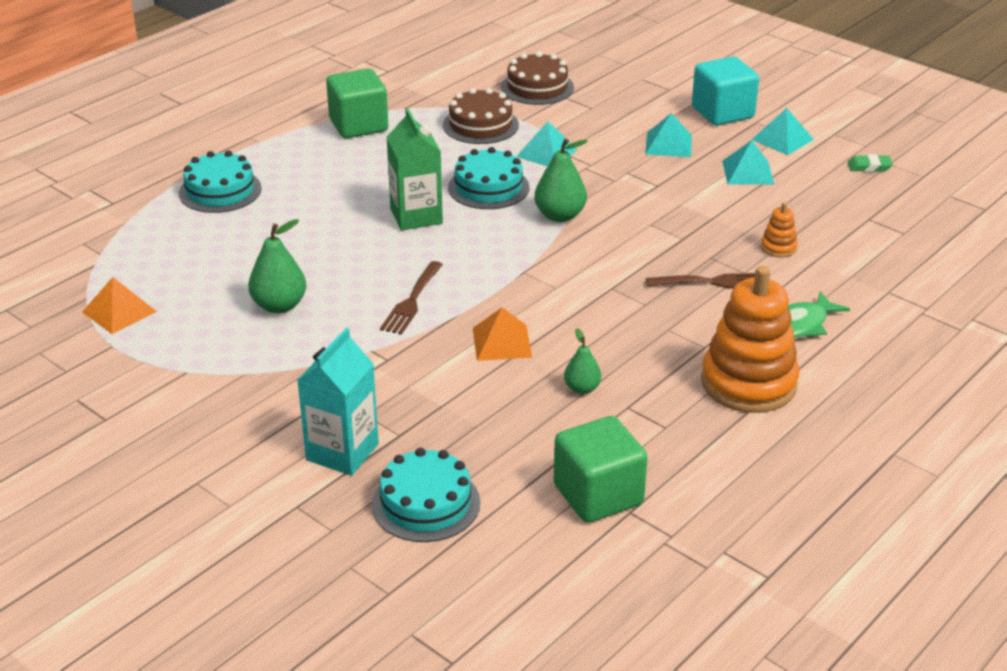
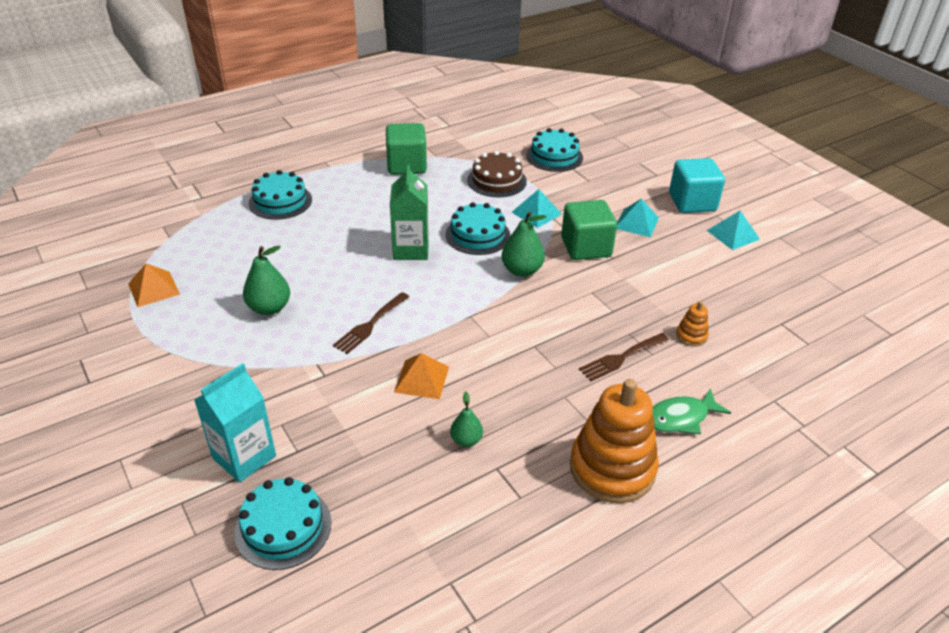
camera: 15 degrees right, 5 degrees up
(537, 87) = (554, 156): brown cake -> turquoise cake
(598, 495) = (430, 556): green cube -> green cube (586, 247)
(712, 282) = (621, 358): brown fork -> brown fork turned 135 degrees clockwise
(747, 172) = (692, 259): turquoise pyramid -> none
(869, 167) = (799, 273): green eraser -> none

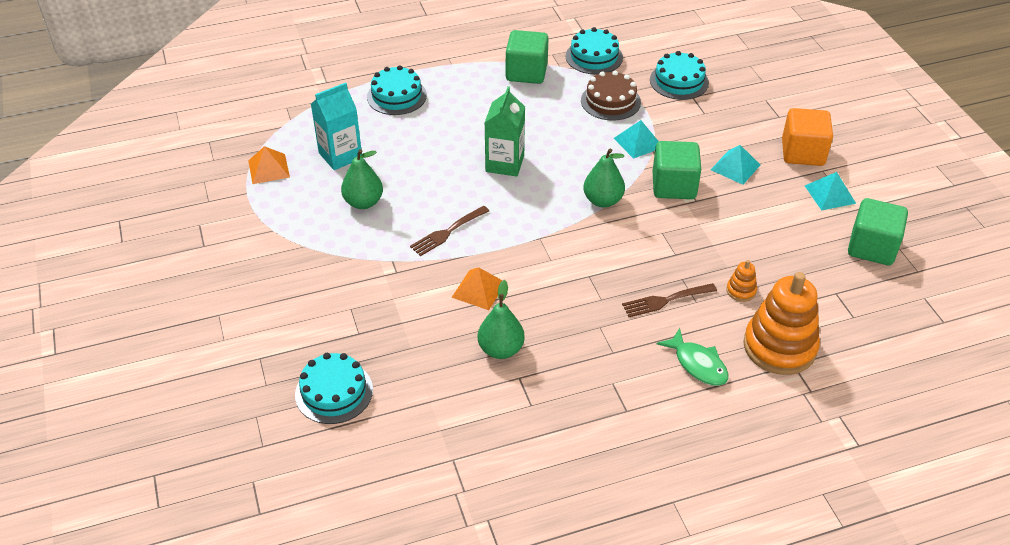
camera: 15 degrees right, 5 degrees up
(244, 457) = (315, 331): turquoise carton -> turquoise carton (340, 155)
(466, 440) = (501, 349): green pear -> green pear, size x1.65
(477, 235) = (572, 158): turquoise cake -> turquoise cake (594, 57)
(612, 468) = (618, 396): orange stacking toy -> orange stacking toy (779, 347)
(680, 418) = (698, 364): green fish -> green fish turned 120 degrees counterclockwise
(692, 202) = (802, 153): turquoise cube -> orange cube
(793, 276) = (872, 247): none -> green cube

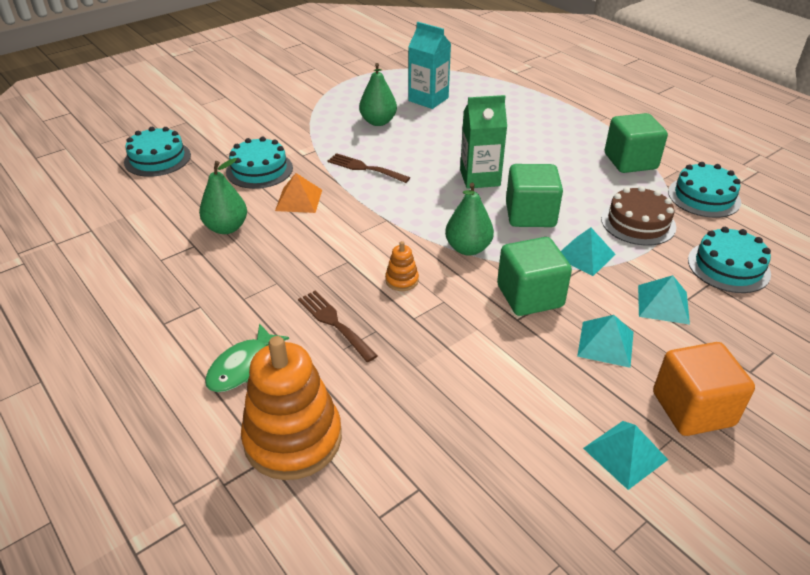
camera: 70 degrees right, 5 degrees down
(269, 168) = (391, 76): orange pyramid -> none
(396, 96) = (527, 105): turquoise cake -> turquoise cake (259, 170)
(705, 126) = (663, 304): none -> turquoise pyramid
(741, 291) = (378, 385): orange stacking toy -> orange stacking toy (402, 280)
(872, 247) = (539, 523): green cube -> green cube (530, 215)

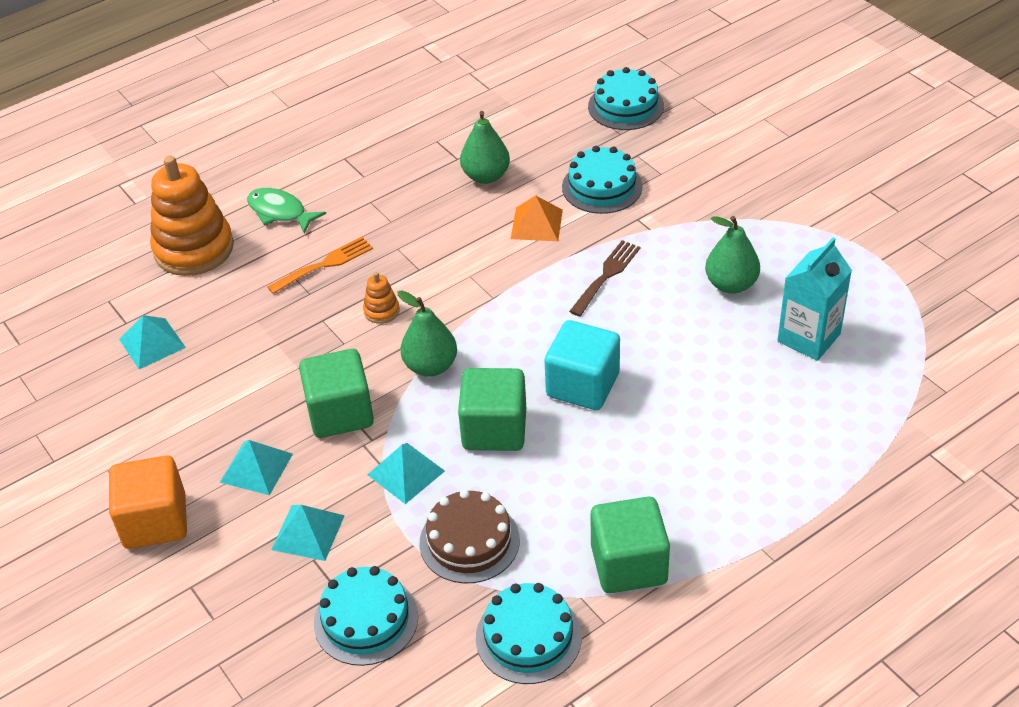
camera: 95 degrees right, 5 degrees up
(334, 323) = (325, 264): brown fork -> orange fork
(480, 178) = (583, 385): green carton -> turquoise cube
(625, 453) = (120, 458): turquoise pyramid -> turquoise pyramid (152, 343)

